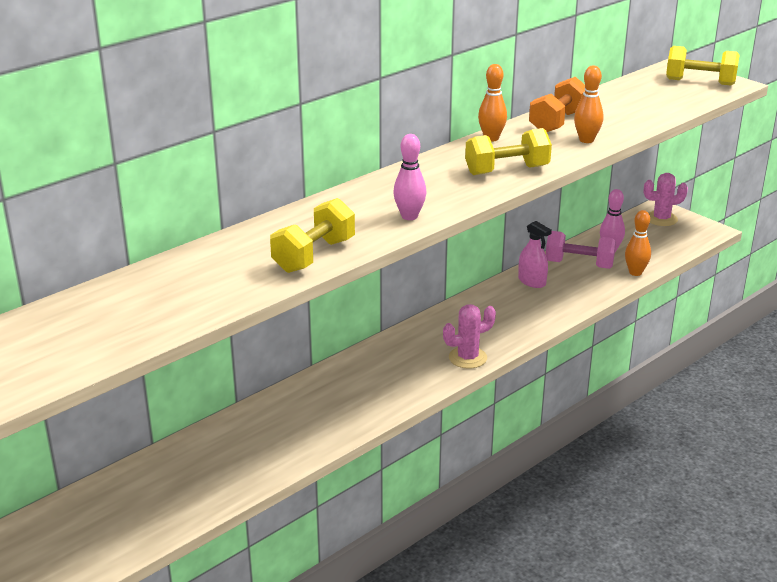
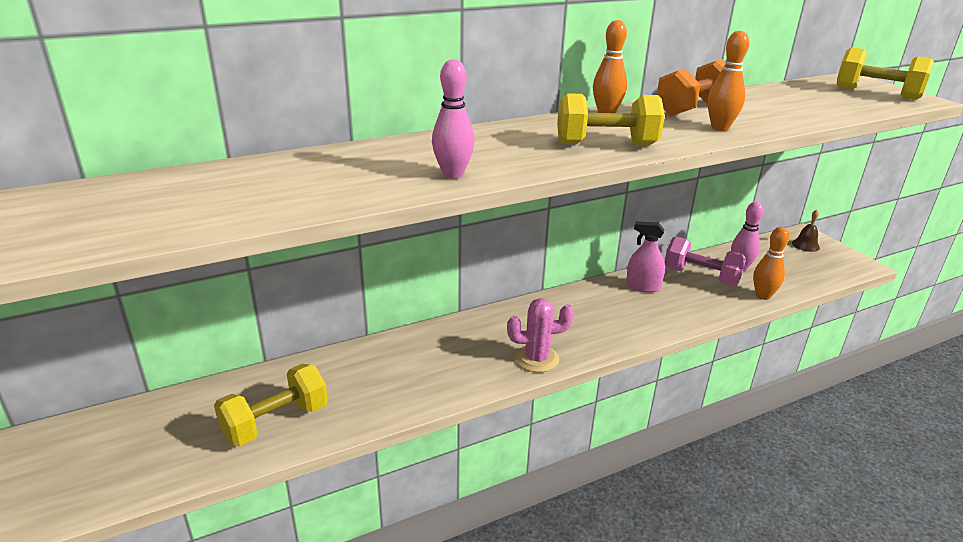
camera: 15 degrees right, 0 degrees up
(314, 255) = (297, 199): yellow dumbbell -> yellow dumbbell (275, 422)
(532, 281) = (643, 286): pink spray bottle -> pink spray bottle turned 135 degrees clockwise
(661, 219) = (805, 245): pink cactus -> brown bell

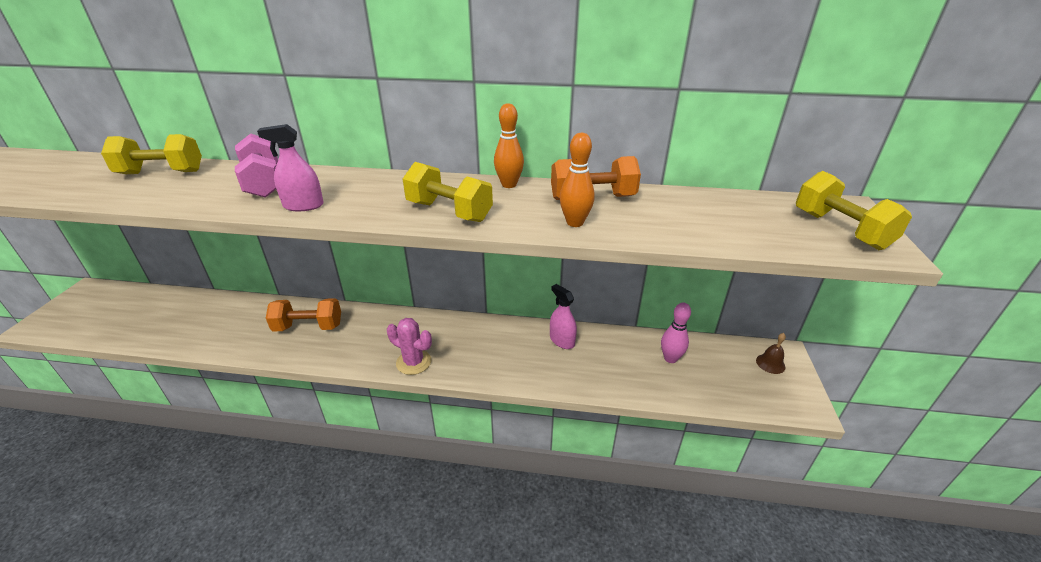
camera: 35 degrees right, 5 degrees up
(275, 422) = (237, 334): yellow dumbbell -> yellow dumbbell (161, 173)
(364, 376) = (308, 327): none -> orange dumbbell
(453, 174) = (303, 206): pink bowling pin -> pink spray bottle
(701, 277) = (622, 352): pink dumbbell -> pink dumbbell (264, 183)
(763, 296) = (655, 392): orange bowling pin -> none

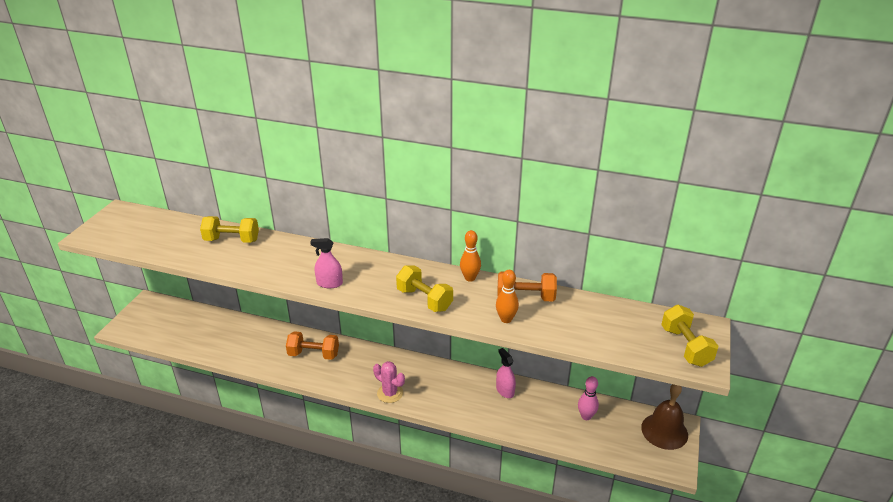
camera: 10 degrees right, 0 degrees up
(264, 183) = (302, 258): pink dumbbell -> none
(770, 363) = (664, 431): brown bell -> brown bell, size x2.12

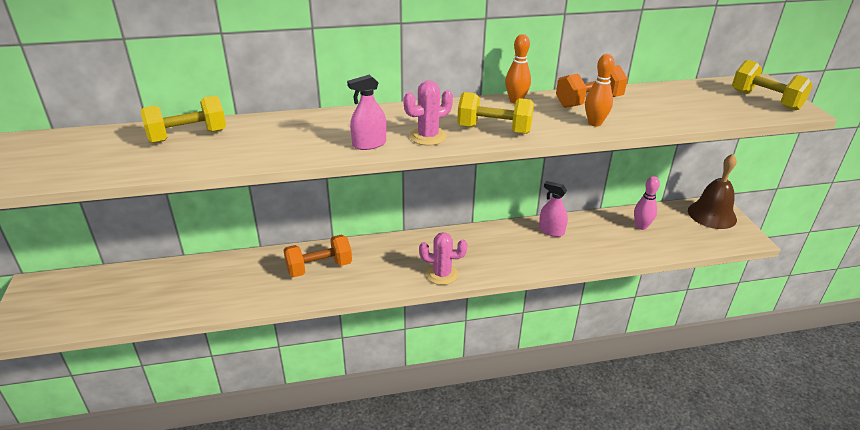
camera: 30 degrees left, 0 degrees up
(373, 290) = (428, 136): none -> pink cactus

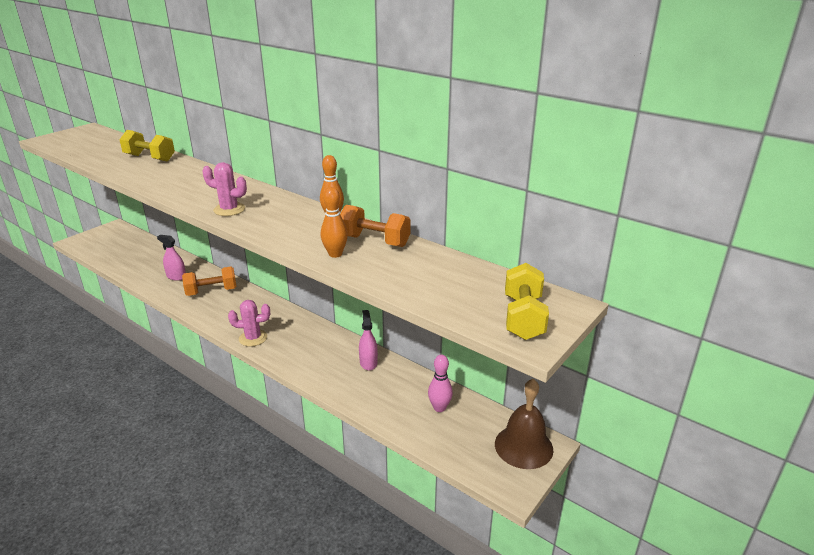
camera: 50 degrees right, 5 degrees down
(319, 267) = (211, 291): orange dumbbell -> orange dumbbell turned 45 degrees counterclockwise
(369, 144) = (195, 198): pink spray bottle -> pink spray bottle (176, 276)
(442, 274) = (253, 338): pink cactus -> pink cactus turned 60 degrees counterclockwise
(494, 130) = (269, 225): yellow dumbbell -> none

